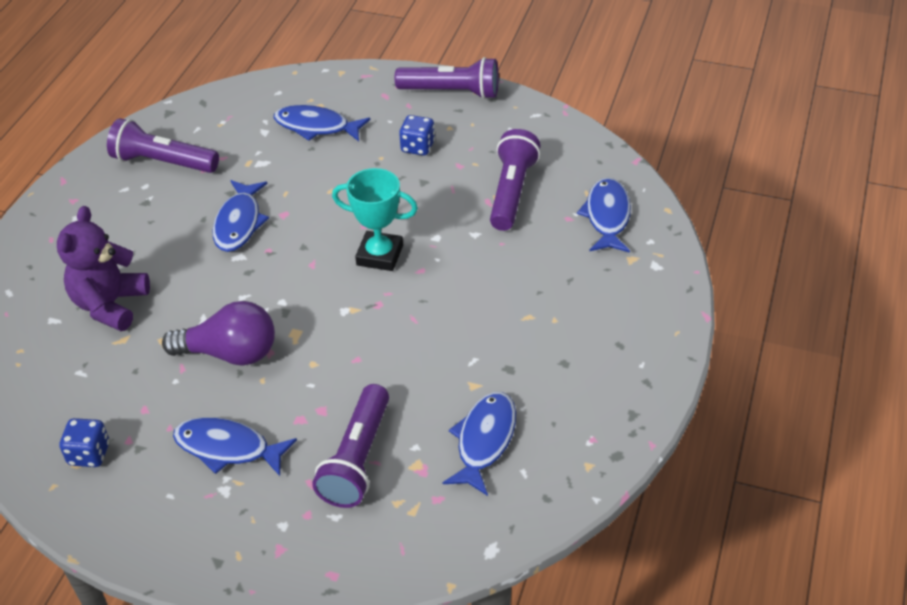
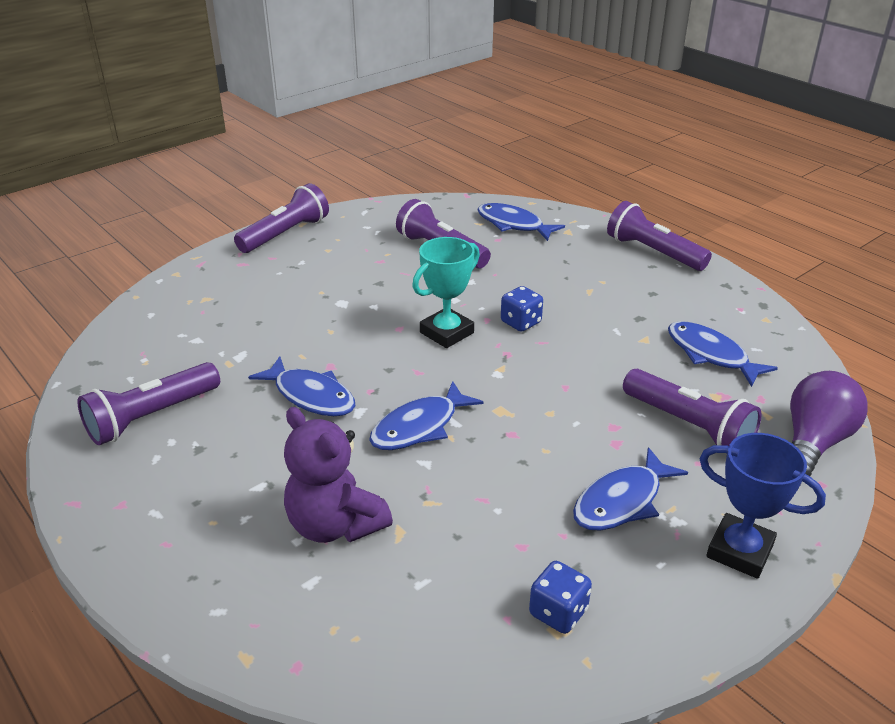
camera: 60 degrees left, 10 degrees down
(211, 540) = (739, 551): none -> blue trophy
(230, 353) = (491, 459): purple light bulb -> purple light bulb (813, 443)
(316, 127) = (233, 310): blue fish -> blue fish (419, 427)
(417, 147) = (332, 271): blue dice -> blue dice (521, 322)
(649, 336) = (653, 252): none -> purple flashlight

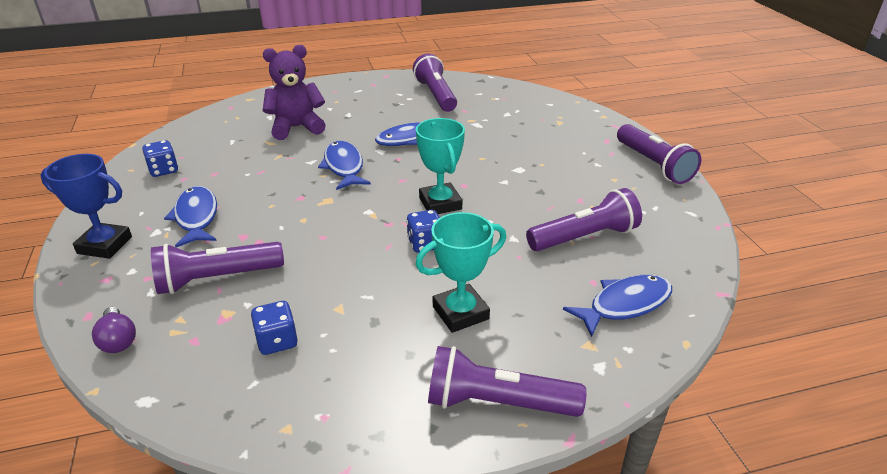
camera: 115 degrees right, 0 degrees up
(589, 283) = (460, 313): none -> turquoise trophy
(653, 252) = (497, 402): purple flashlight -> purple flashlight turned 150 degrees counterclockwise
(710, 355) = (277, 341): blue fish -> blue dice
(739, 551) = (105, 245): blue trophy -> blue trophy turned 45 degrees clockwise
(813, 443) = (118, 340): purple light bulb -> purple light bulb, size x0.56

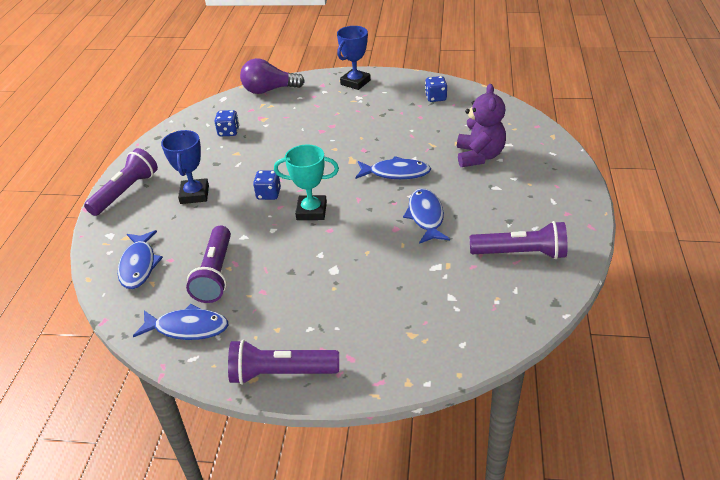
camera: 115 degrees right, 5 degrees up
(118, 340) = (269, 90): purple light bulb -> purple light bulb, size x1.80
(196, 217) = (365, 110): blue fish -> blue fish (187, 328)
(217, 279) = (295, 116): purple flashlight -> none
(460, 313) = (194, 194): turquoise trophy -> blue trophy

